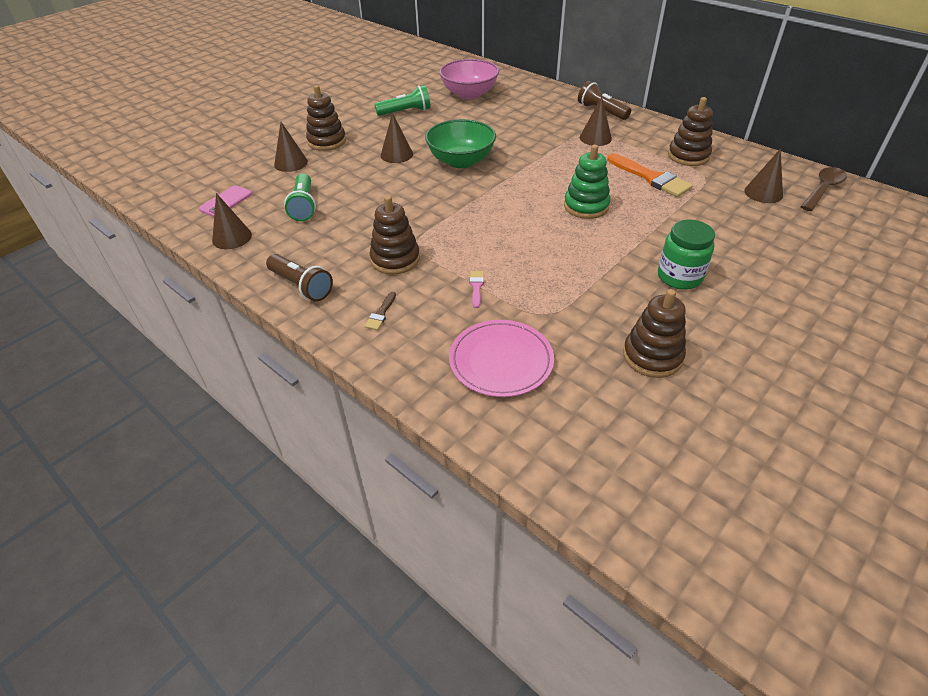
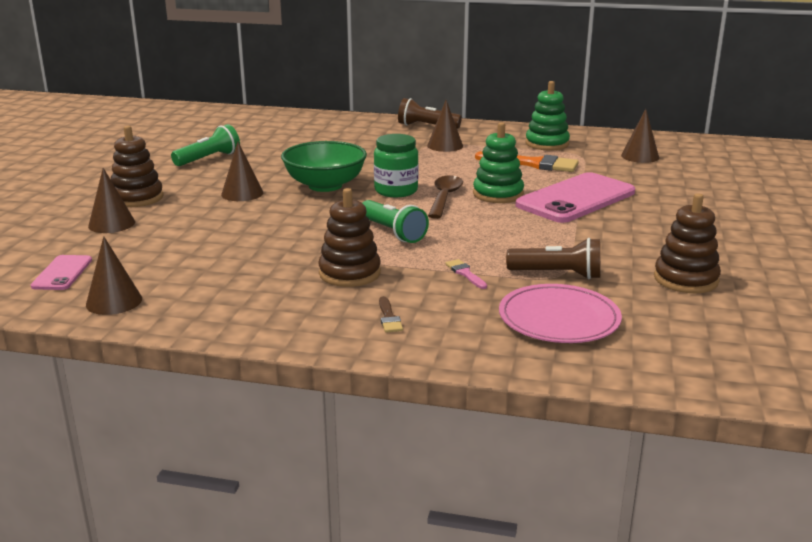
camera: 30 degrees left, 20 degrees down
(301, 286) = (264, 320): brown flashlight -> brown flashlight (557, 274)
(304, 206) = (178, 255): green flashlight -> green flashlight (392, 232)
(469, 94) = (267, 134): pink bowl -> none
(648, 230) = (575, 199): none -> pink phone
(679, 277) = (641, 223): green jar -> green jar (396, 191)
(688, 156) = (547, 144): brown stacking toy -> green stacking toy
(823, 189) = (683, 146): brown spoon -> brown spoon (444, 198)

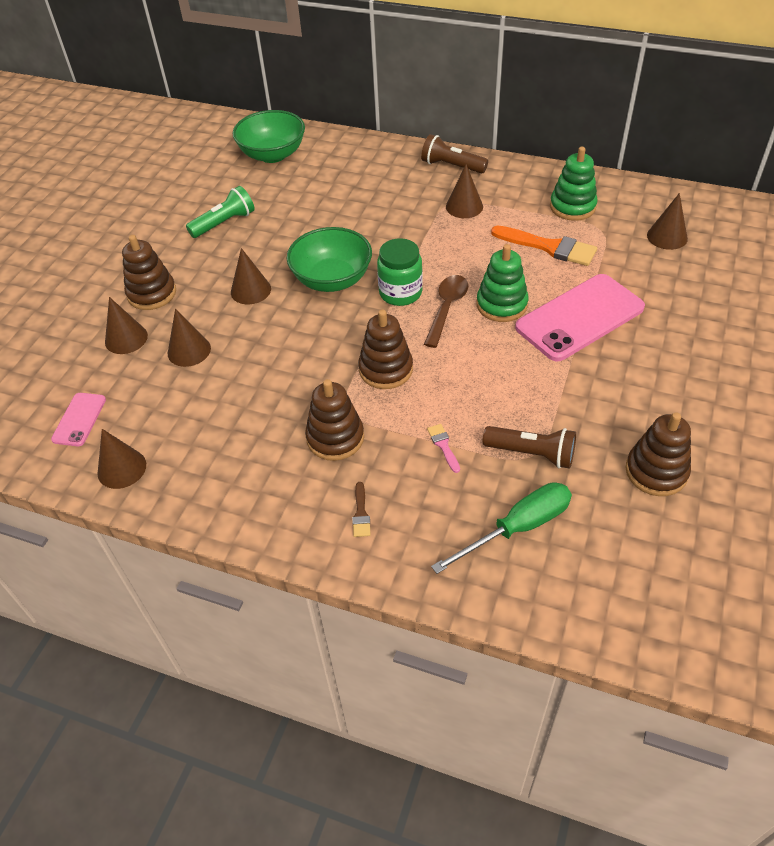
camera: 10 degrees right, 25 degrees up
(181, 228) = (189, 350): none -> brown cone
(251, 124) = (273, 154): none -> green bowl
(392, 232) = (386, 369): green flashlight -> brown stacking toy
(559, 319) = (517, 528): pink plate -> green screwdriver

